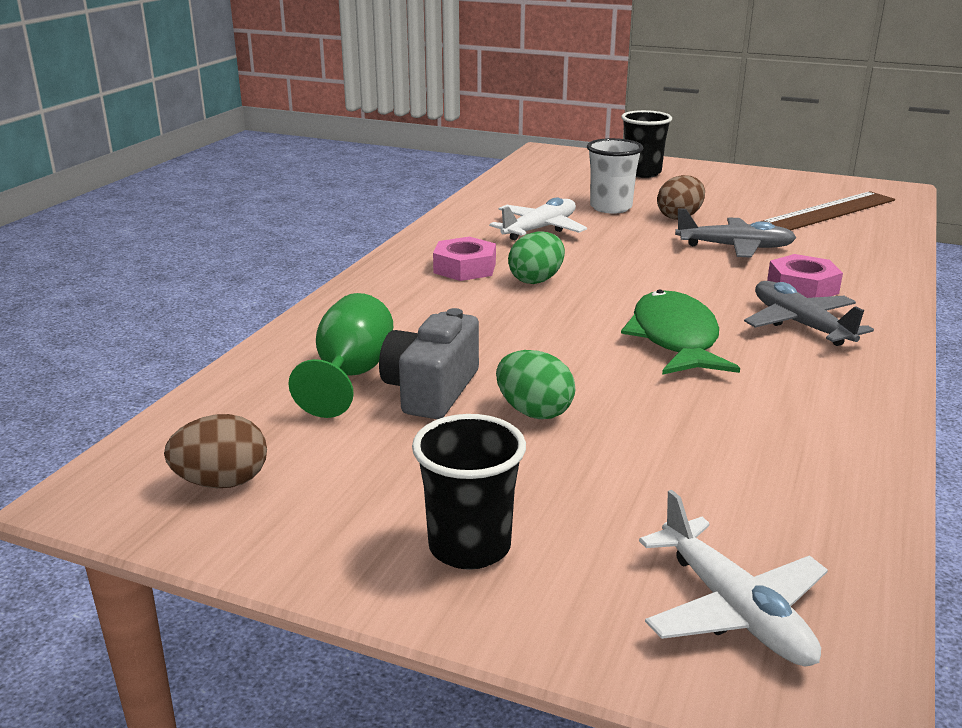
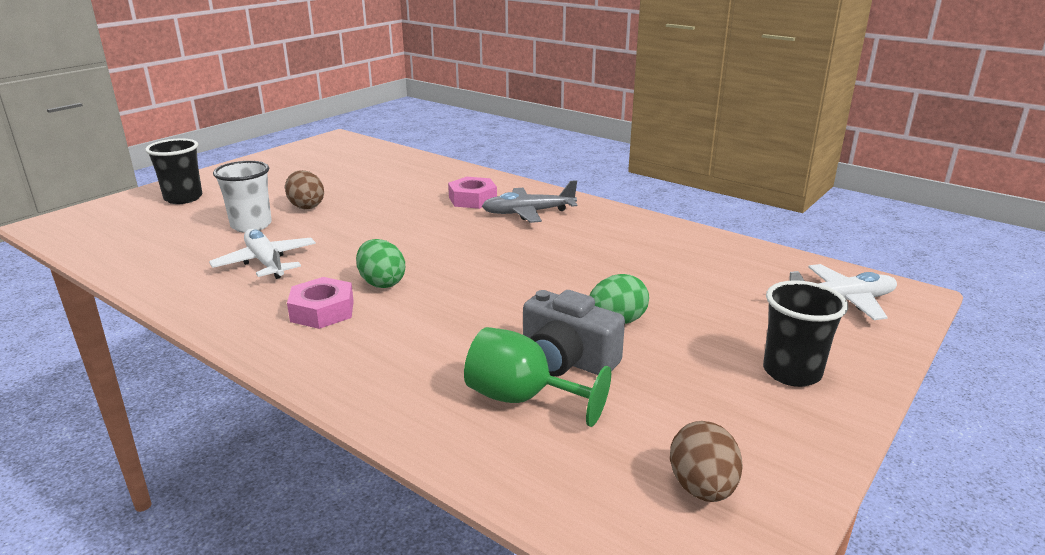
camera: 75 degrees left, 0 degrees up
(675, 339) = (527, 252): green fish -> none
(735, 247) = (387, 202): grey plane -> none
(829, 212) = (354, 163): brown ruler -> none

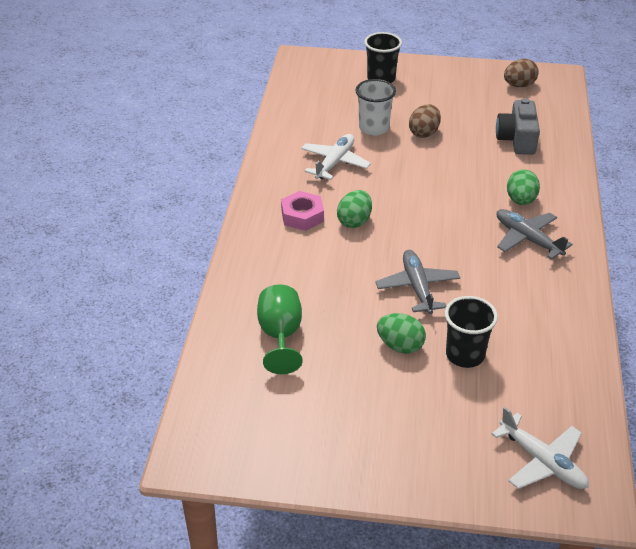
camera: 60 degrees right, 15 degrees up
(472, 199) = (521, 200): pink nut -> green egg
(534, 282) = (417, 287): none -> grey plane
(567, 360) = (334, 339): grey camera -> grey camera (517, 139)
(702, 488) = (254, 435): brown egg -> brown egg (519, 85)
(791, 372) = (406, 451): black cup -> black cup (465, 355)

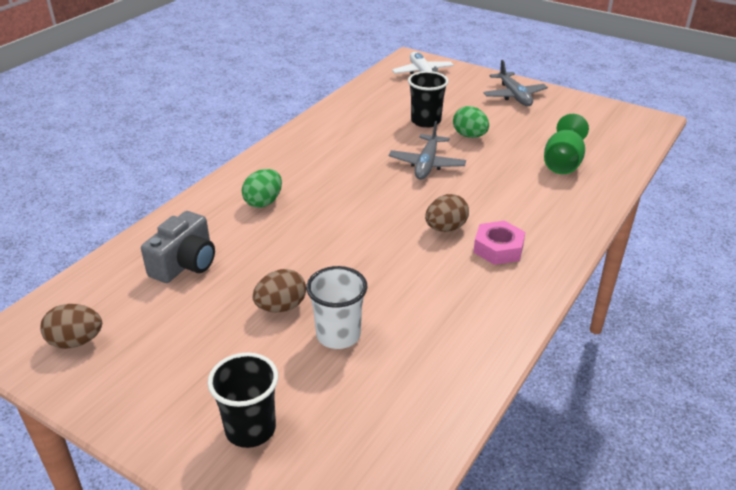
camera: 155 degrees left, 5 degrees down
(334, 163) = (424, 300): white plane -> none
(354, 221) = (445, 228): green egg -> brown egg
(527, 239) = (297, 172): grey plane -> grey plane (514, 96)

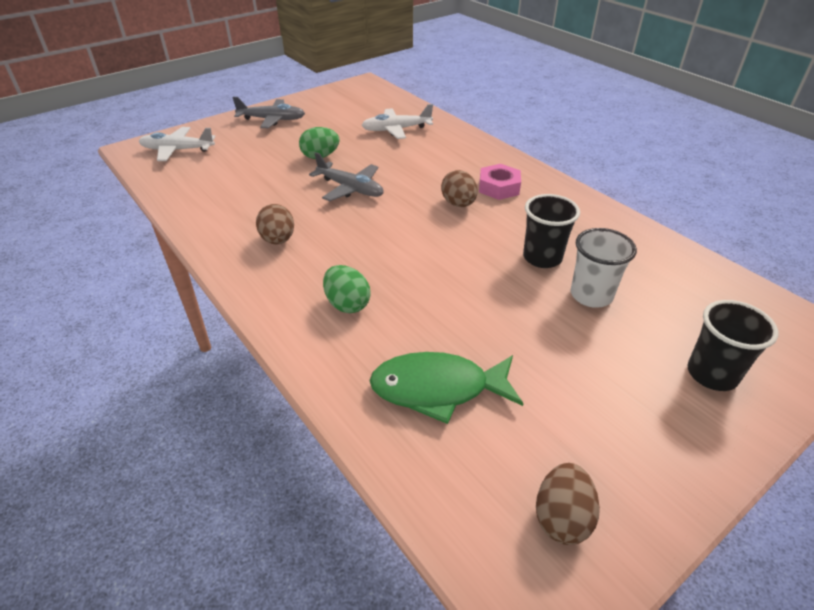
camera: 70 degrees left, 5 degrees up
(185, 264) = (438, 389): grey camera -> green fish
(281, 307) = (541, 324): brown egg -> brown egg (278, 240)
(425, 121) = (272, 171): black cup -> black cup (542, 258)
(563, 162) = (396, 129): green goblet -> white plane

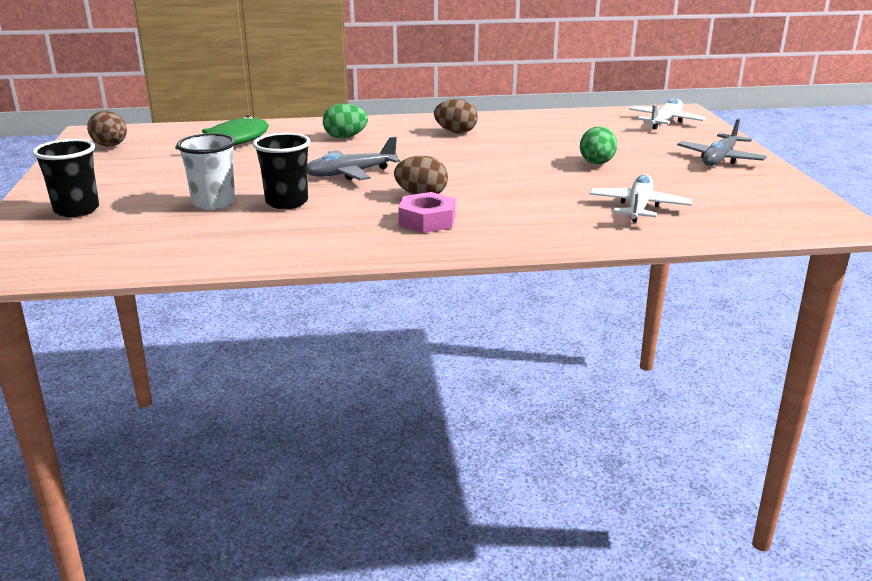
camera: 120 degrees right, 15 degrees down
(350, 188) = (510, 163): grey plane -> grey plane (350, 173)

